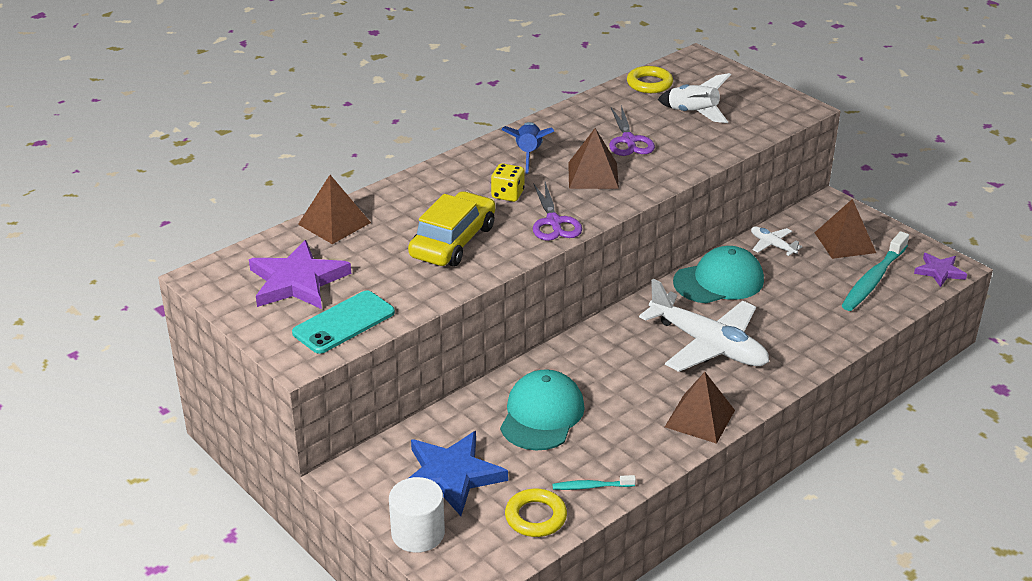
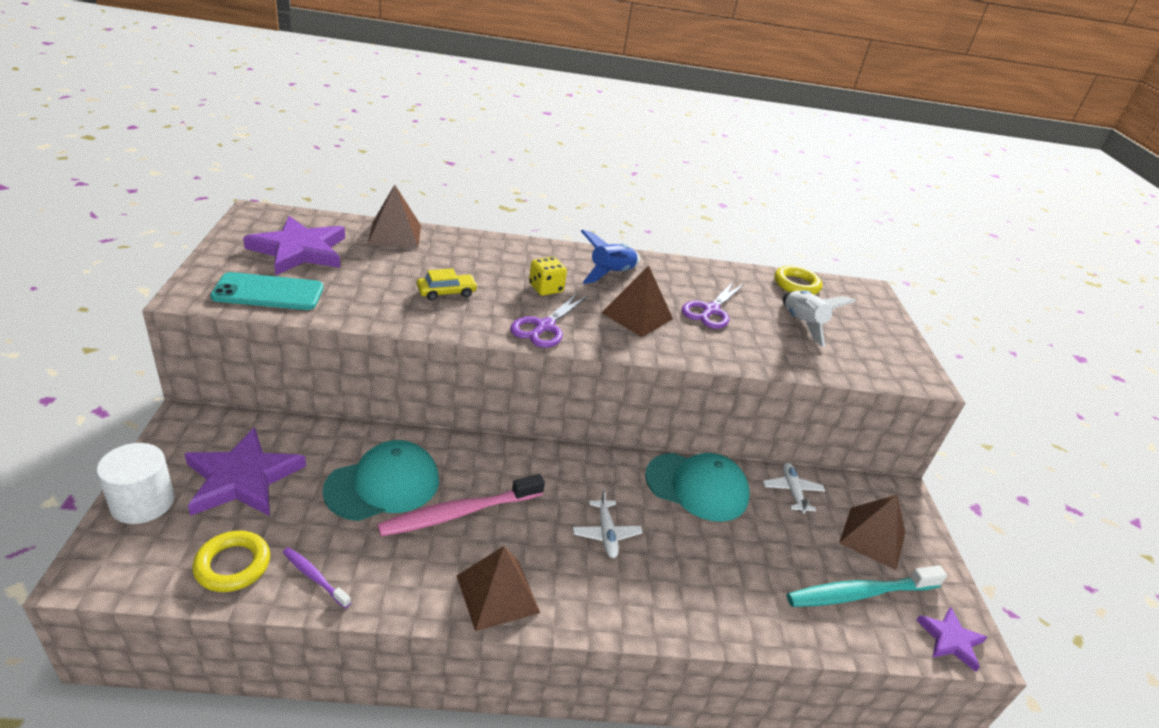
camera: 35 degrees right, 0 degrees up
(451, 476) = (242, 478): blue star -> purple star
(453, 241) = (446, 292): yellow car -> yellow car, size x0.51
(591, 486) = (314, 577): turquoise toothbrush -> purple toothbrush
(612, 396) = (459, 513): none -> pink toothbrush
(708, 345) = (606, 534): white plane -> white plane, size x0.45

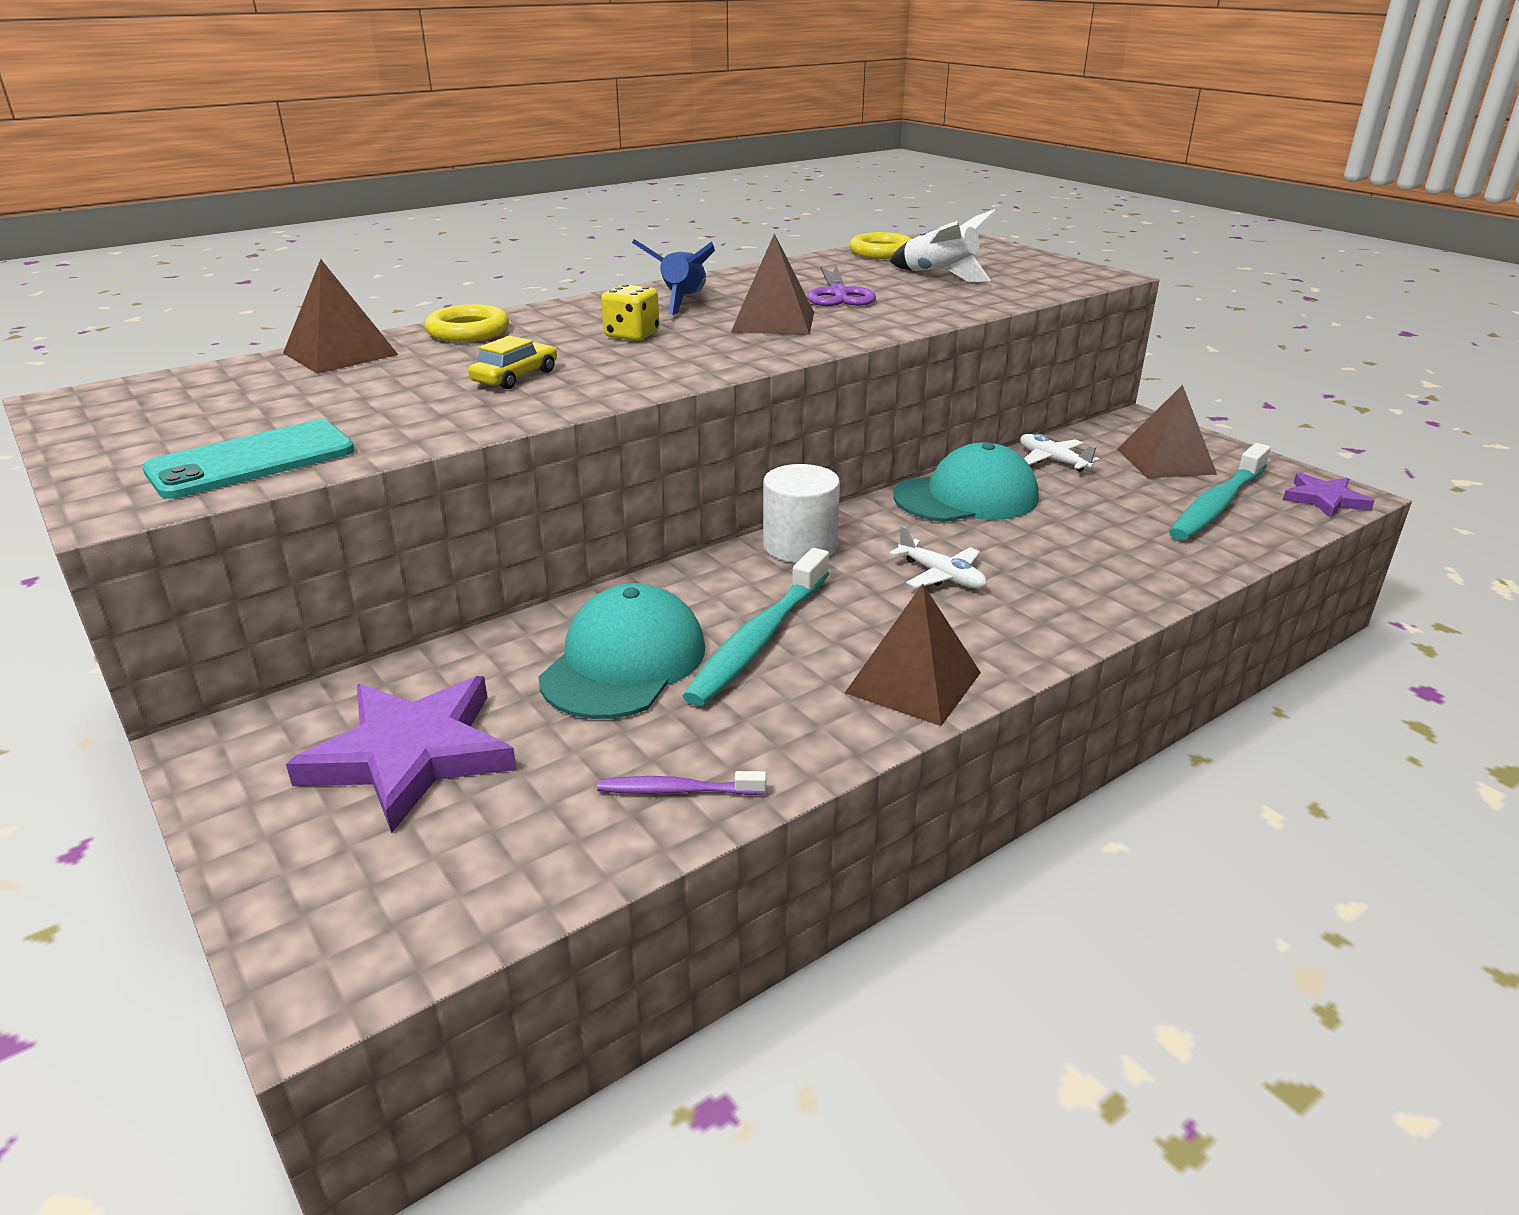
camera: 30 degrees left, 5 degrees down
(142, 502) = (285, 862): white cylinder -> white cylinder (800, 546)
(233, 565) = (544, 844): yellow ring -> yellow ring (468, 331)
(299, 250) = (221, 410): purple star -> none
(459, 513) = (759, 639): pink toothbrush -> turquoise toothbrush
(545, 327) = (691, 362): purple scissors -> none

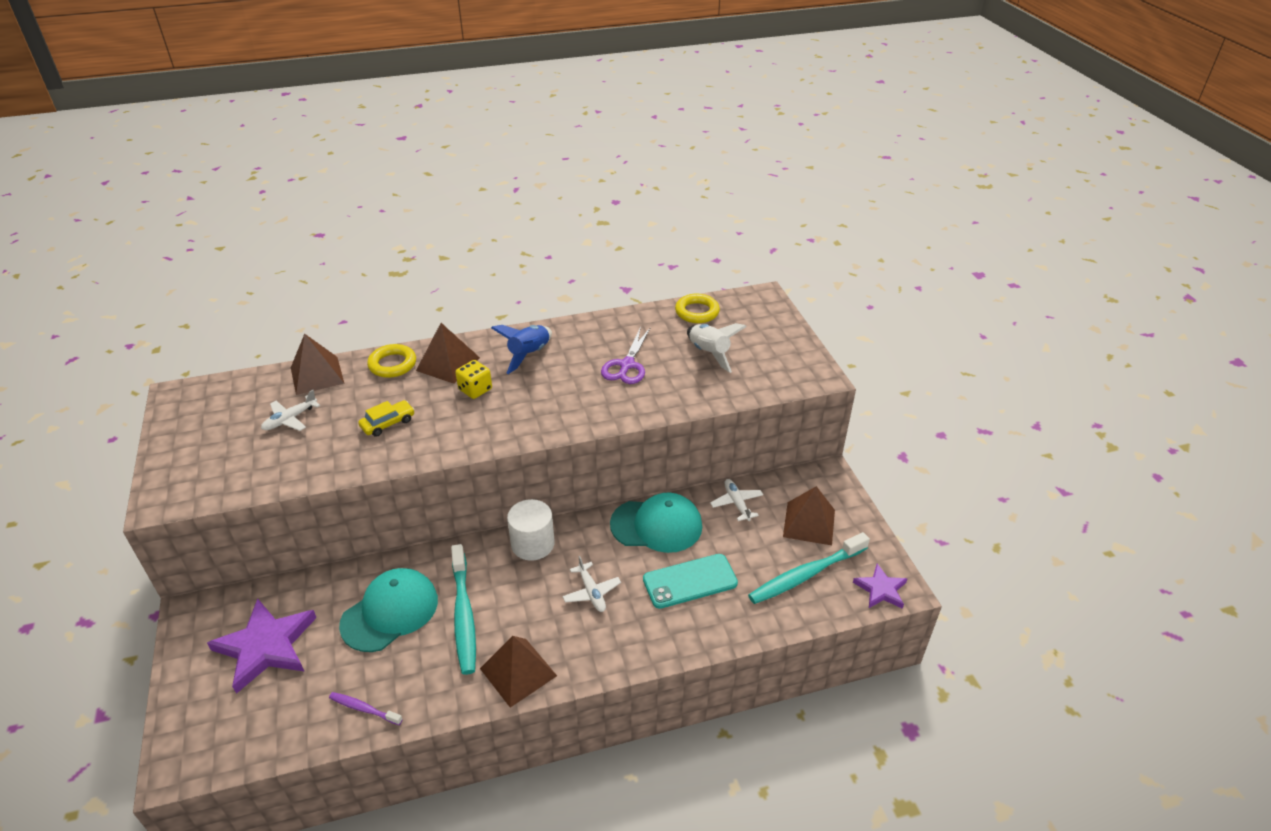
camera: 20 degrees right, 10 degrees up
(252, 461) = (228, 476): turquoise phone -> turquoise phone (690, 581)
(327, 395) = (290, 419): none -> white plane
(759, 639) = (464, 615): turquoise toothbrush -> turquoise toothbrush turned 60 degrees counterclockwise
(773, 321) = (564, 392): brown pyramid -> brown pyramid (448, 364)

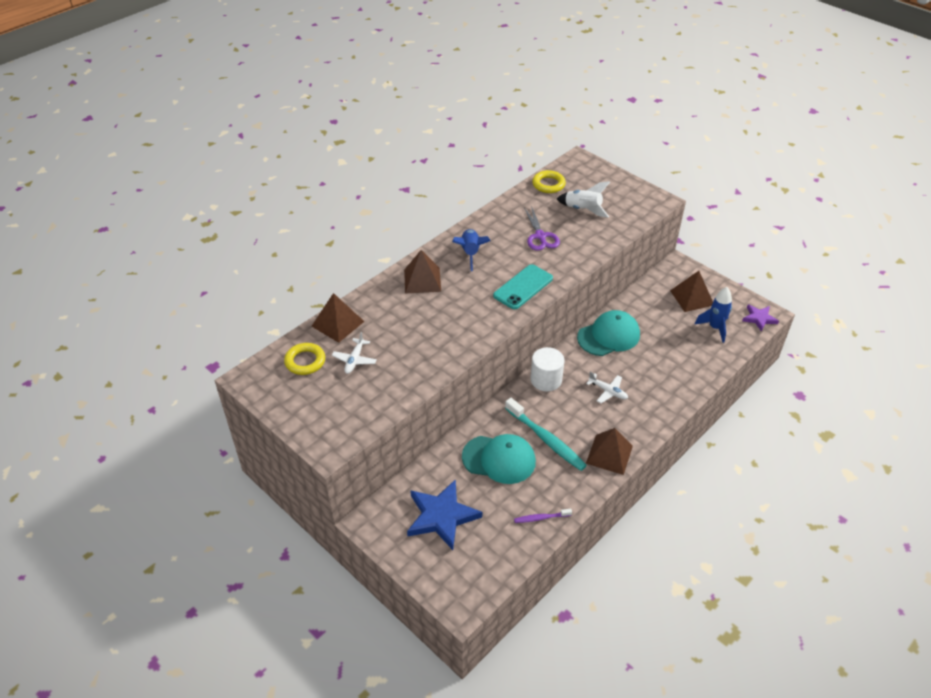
camera: 30 degrees left, 5 degrees up
(266, 646) = (441, 516): purple star -> blue star
(388, 423) = (426, 335): yellow car -> none
(390, 612) = (499, 459): turquoise cap -> turquoise cap turned 90 degrees clockwise
(392, 364) = (384, 295): yellow ring -> yellow ring (305, 361)
(475, 389) = (460, 290): yellow dice -> none
(690, 581) = (657, 360): turquoise phone -> turquoise phone (523, 287)
(736, 503) = (642, 303): white plane -> none
(806, 575) = (715, 328): turquoise toothbrush -> blue rocket

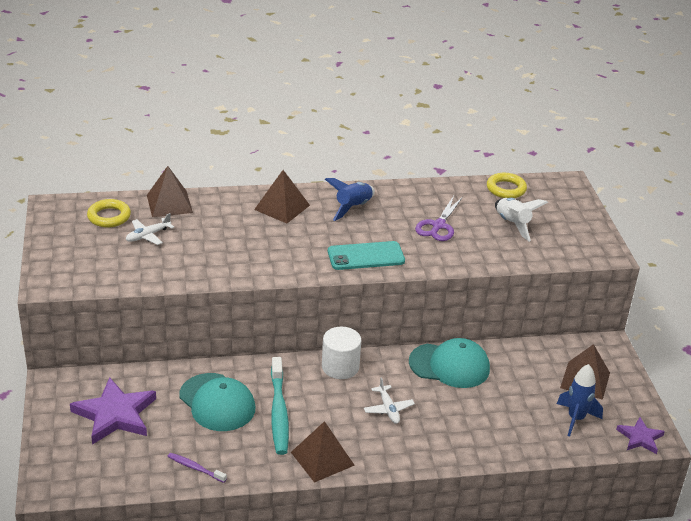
camera: 35 degrees right, 10 degrees down
(441, 516) = (115, 414): blue star -> purple star

